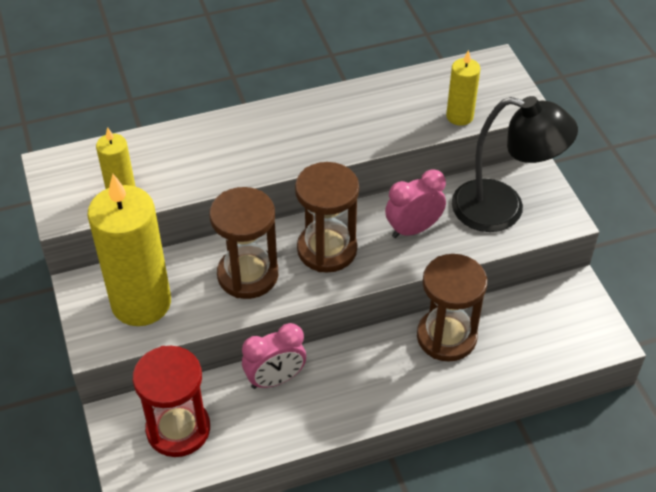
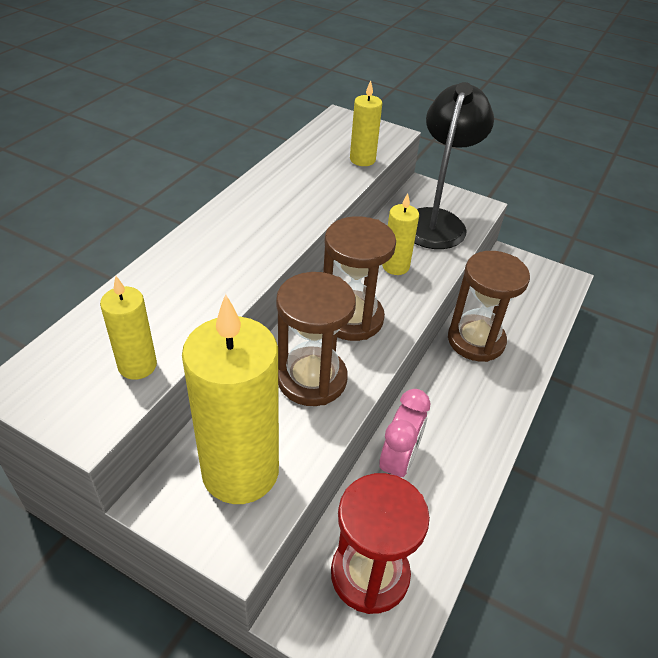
camera: 45 degrees left, 5 degrees down
(413, 229) = (395, 266): pink clock -> yellow candle
(503, 209) = (436, 221): black lamp -> black lamp turned 45 degrees counterclockwise

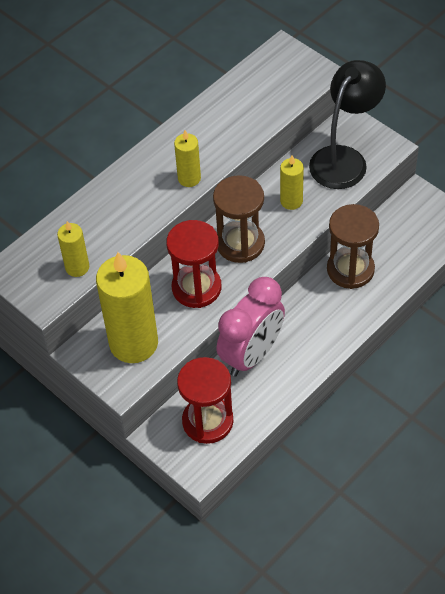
camera: 20 degrees right, 10 degrees up
(312, 379) = (196, 288): brown hourglass -> red hourglass
(362, 160) = (284, 102): yellow candle -> yellow candle (189, 178)
(398, 462) = (252, 355): pink clock -> pink clock, size x1.58

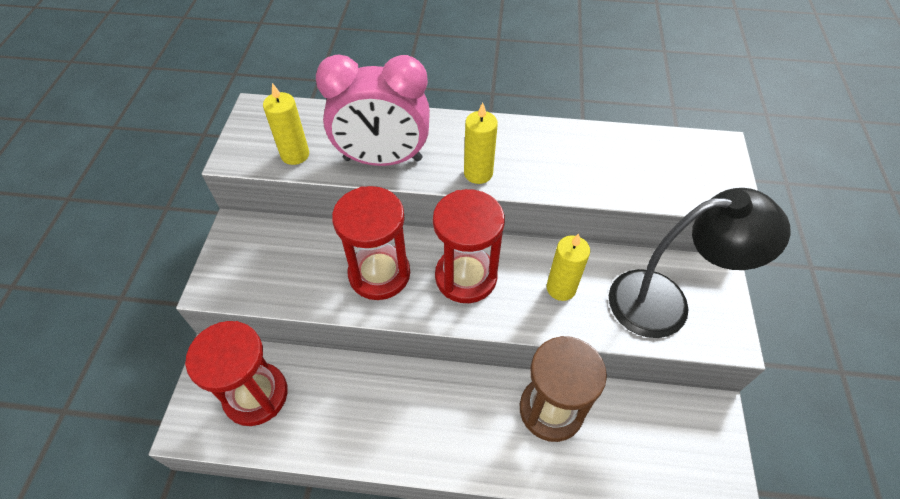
camera: 50 degrees right, 0 degrees up
(133, 343) = (273, 264): yellow candle -> none
(240, 243) = (466, 277): brown hourglass -> red hourglass
(252, 355) = (367, 383): pink clock -> pink clock (383, 159)

